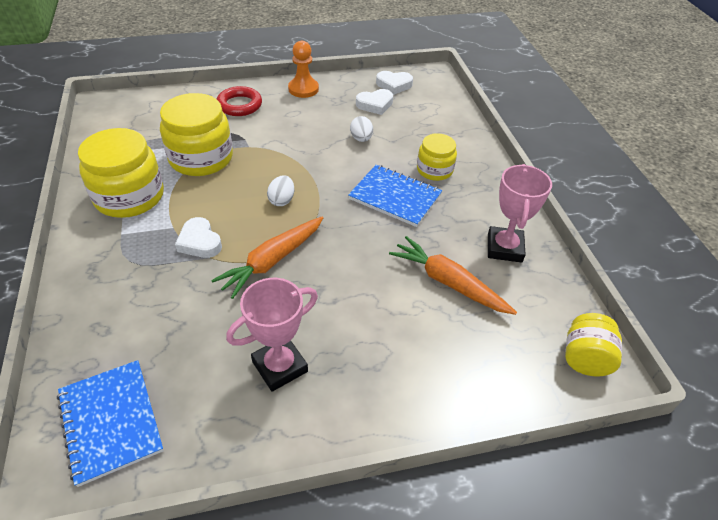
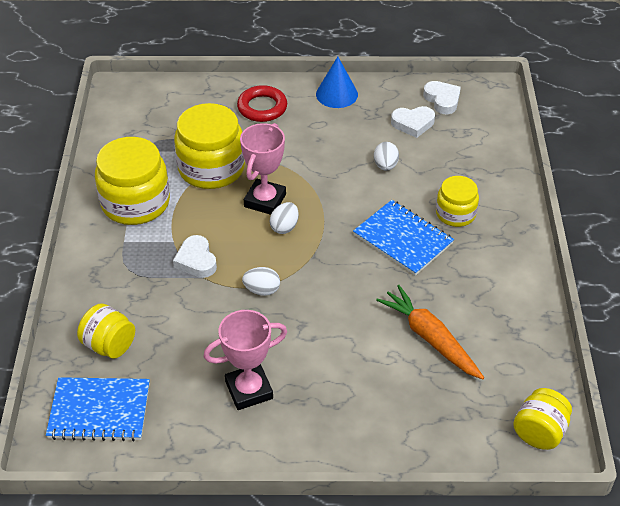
camera: 15 degrees right, 0 degrees up
(111, 421) = (99, 411): blue notebook -> blue notebook turned 75 degrees counterclockwise
(115, 343) = (109, 345): none -> yellow jar
(272, 261) = (262, 290): orange carrot -> white egg
(303, 89) = (336, 94): orange pawn -> blue cone
(394, 85) = (442, 100): white heart -> white heart turned 135 degrees counterclockwise
(504, 248) = (501, 311): pink trophy -> pink trophy (265, 200)

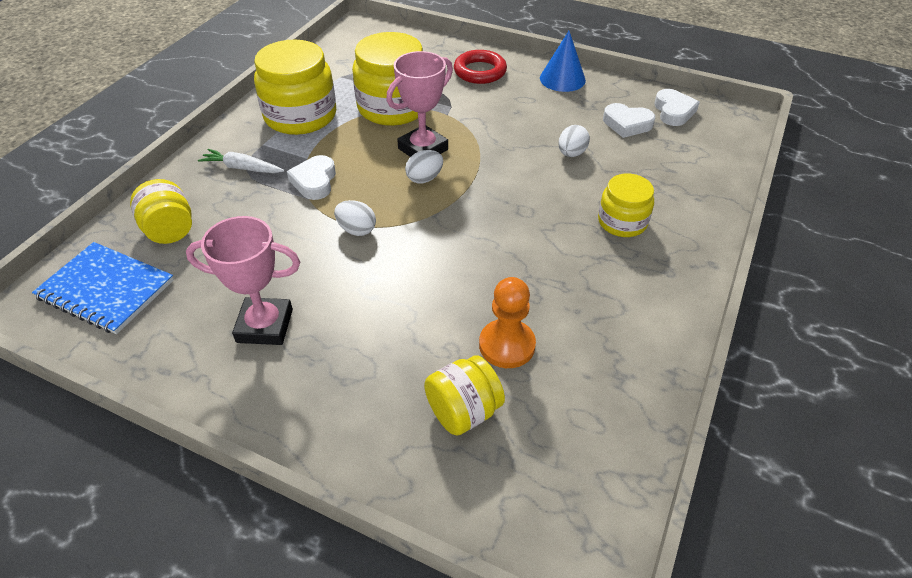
camera: 25 degrees right, 0 degrees up
(124, 269) = (242, 168): none -> white carrot
(403, 239) = (544, 229): blue notebook -> none
(430, 338) = (507, 345): orange carrot -> orange pawn
(539, 432) = (578, 522): yellow jar -> yellow jar (463, 412)

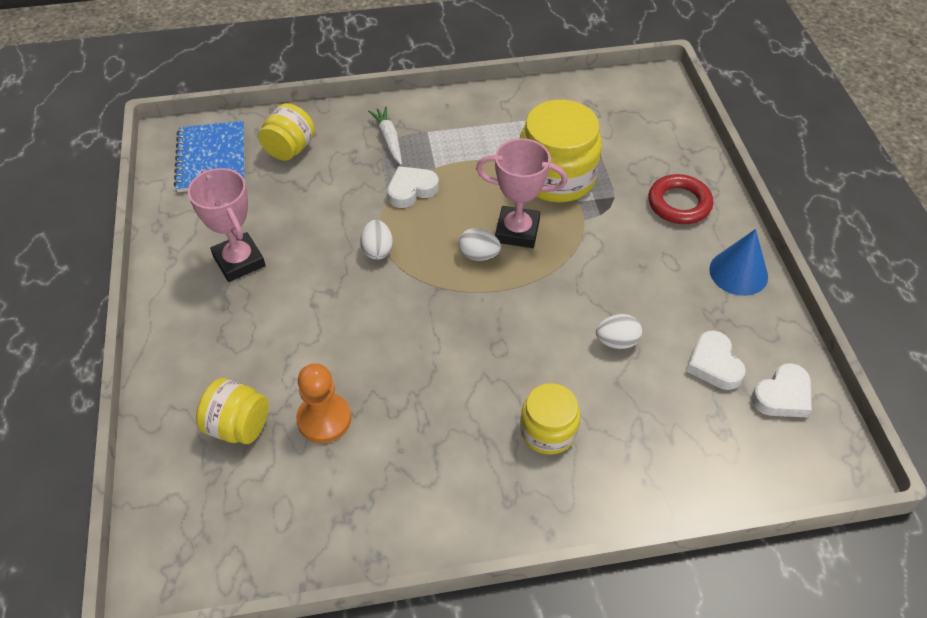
camera: 55 degrees right, 5 degrees up
(300, 116) = (484, 129): yellow jar -> none

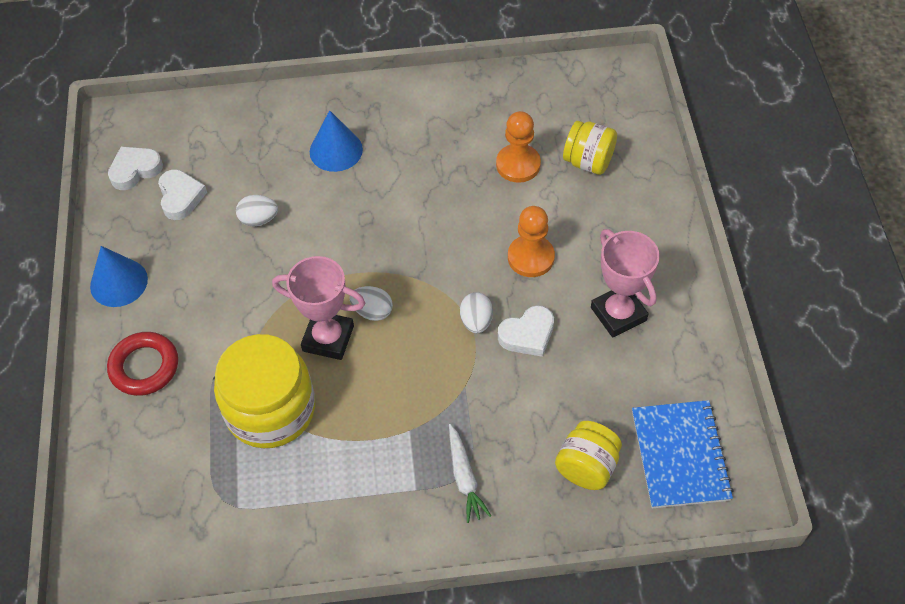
camera: 175 degrees left, 5 degrees up
(319, 311) = (531, 257): none -> orange pawn
(411, 190) = (439, 398): white heart -> white heart (527, 334)
(548, 431) = (336, 150): yellow jar -> blue cone

